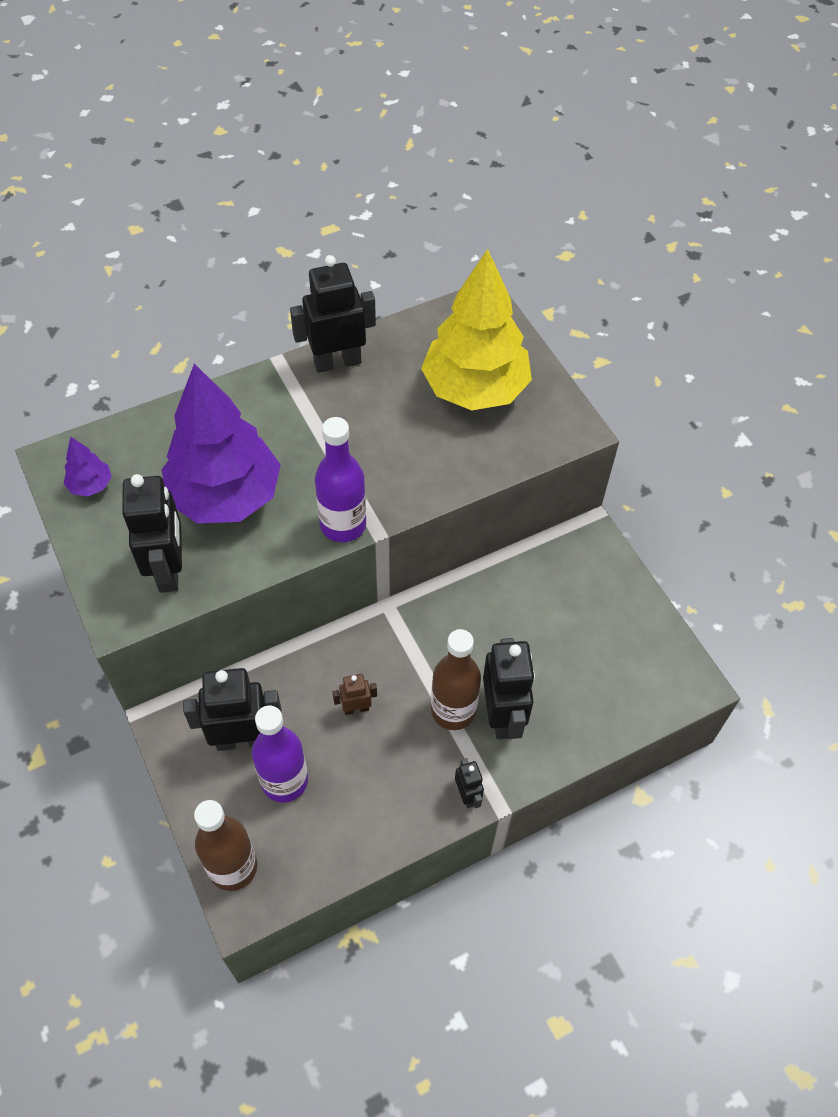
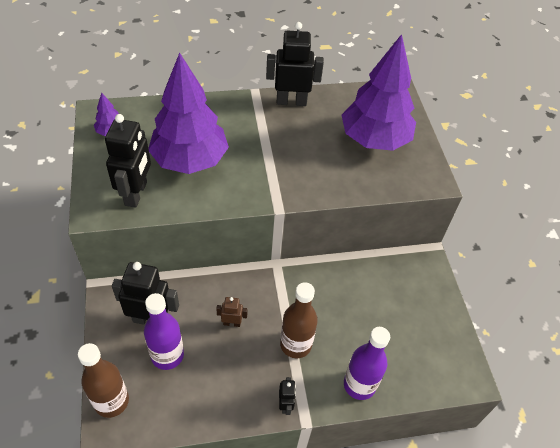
camera: 15 degrees right, 5 degrees down
(343, 525) = (257, 197): purple bottle -> purple bottle (359, 385)
(475, 389) = (374, 139): yellow tree -> purple tree
(502, 716) = (328, 358): black robot -> none

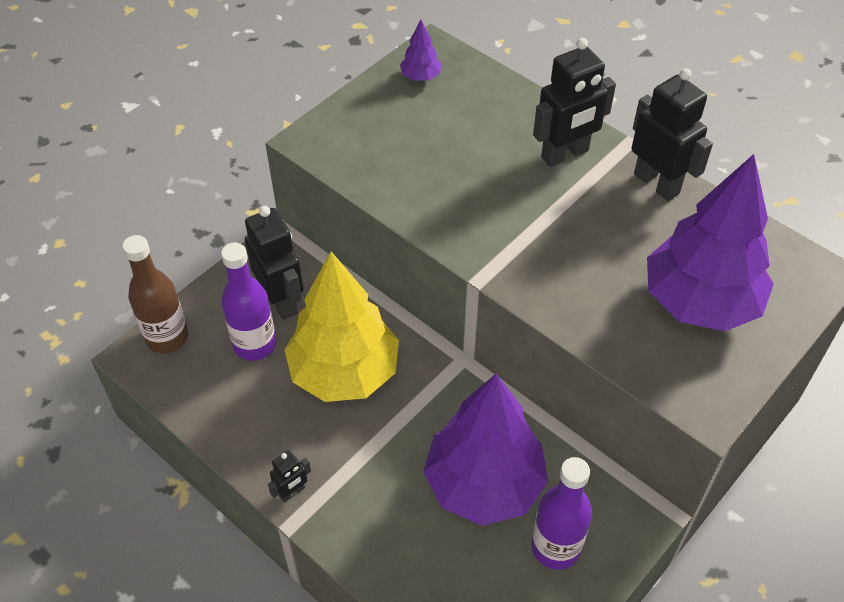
camera: 55 degrees right, 0 degrees up
(136, 194) = (365, 153): black robot -> black robot (565, 154)
(190, 160) = (457, 161): purple tree -> purple tree (484, 484)
(232, 323) = (344, 372): brown robot -> yellow tree
(295, 344) = (375, 451): brown bottle -> none
(359, 385) = (383, 552): purple bottle -> purple bottle (555, 547)

